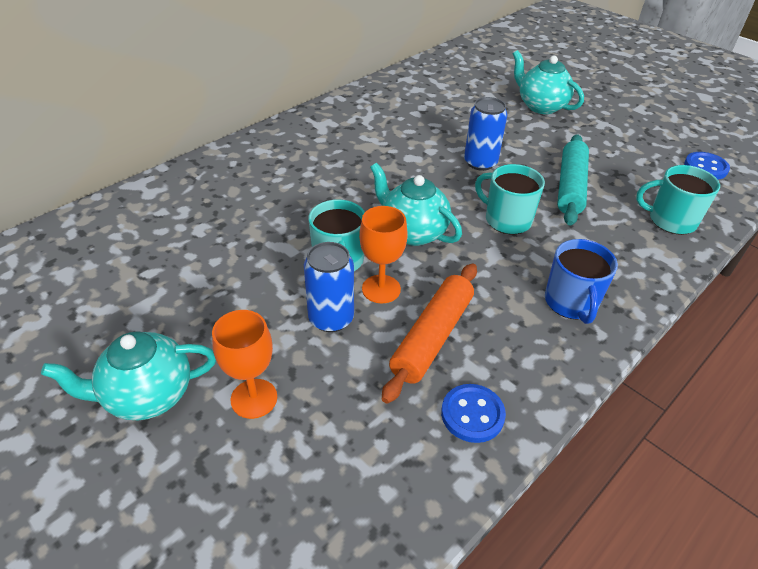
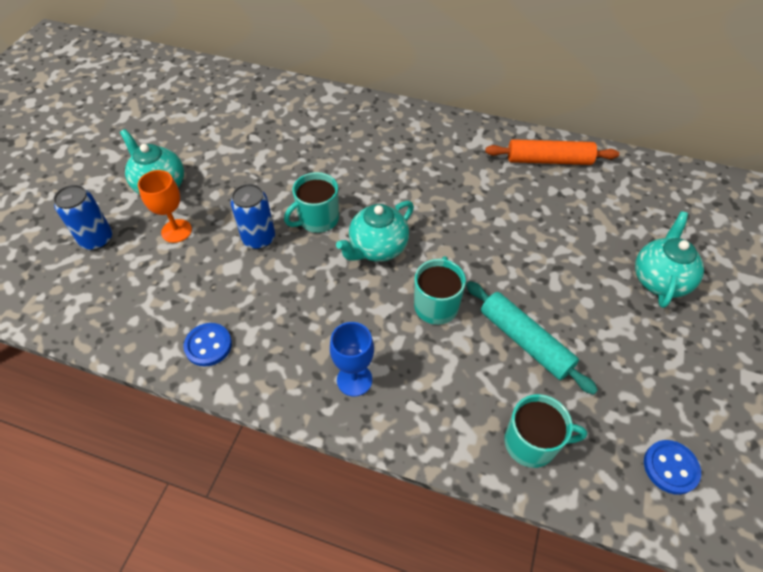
camera: 65 degrees right, 10 degrees up
(381, 289) = (302, 254): orange goblet -> none
(412, 232) = (377, 248): turquoise teapot -> turquoise teapot turned 150 degrees counterclockwise
(432, 337) = (269, 299): orange rolling pin -> orange rolling pin (549, 160)
(480, 162) = (509, 261): blue can -> blue can (97, 239)
(570, 186) = (525, 341): turquoise rolling pin -> turquoise rolling pin turned 60 degrees clockwise
(571, 302) = (354, 380): blue mug -> blue goblet
(671, 220) = (531, 443): turquoise mug -> turquoise mug turned 105 degrees clockwise

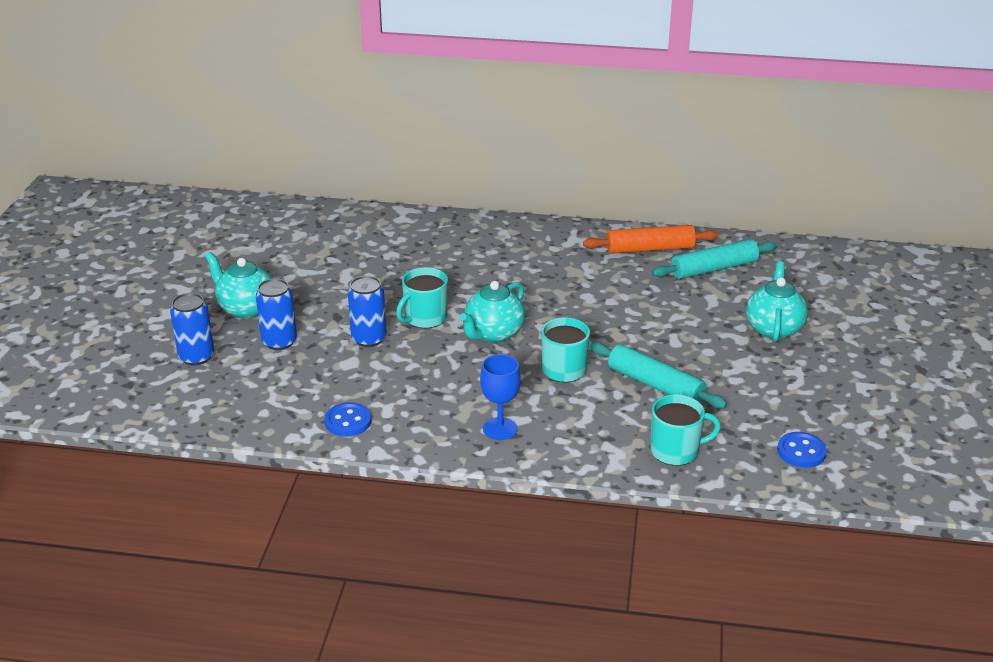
camera: 10 degrees left, 20 degrees down
(176, 231) = (279, 342): orange goblet -> blue can
(608, 192) = (713, 269): none -> turquoise rolling pin

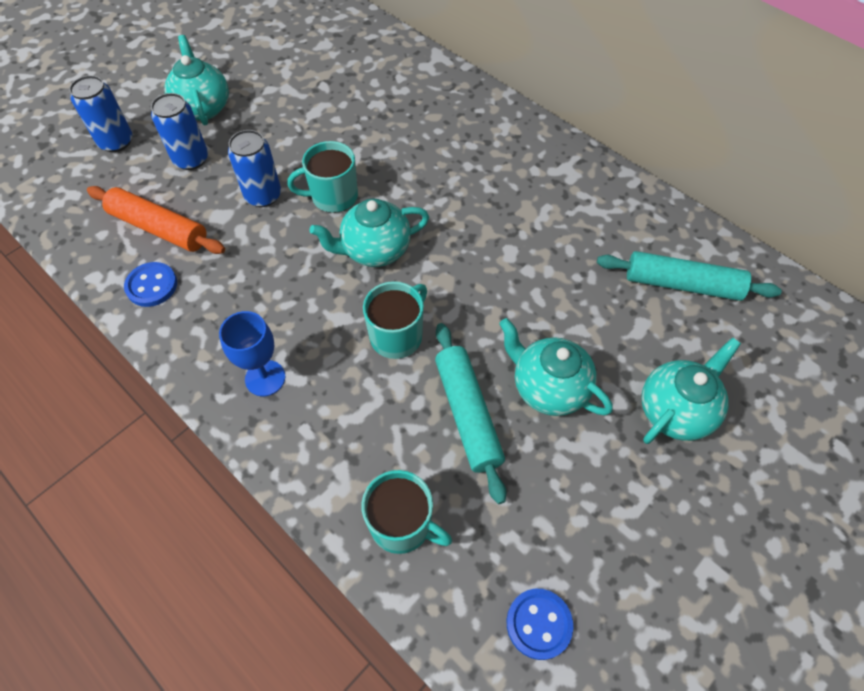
camera: 35 degrees right, 25 degrees up
(650, 249) = (635, 220): orange rolling pin -> orange rolling pin (159, 228)
(689, 351) = (548, 388): none -> turquoise teapot

